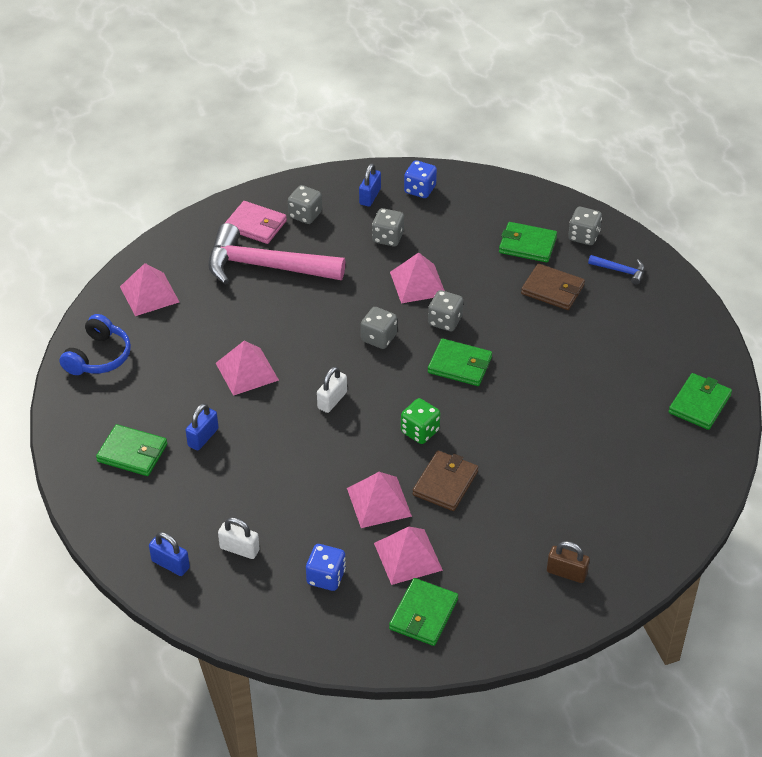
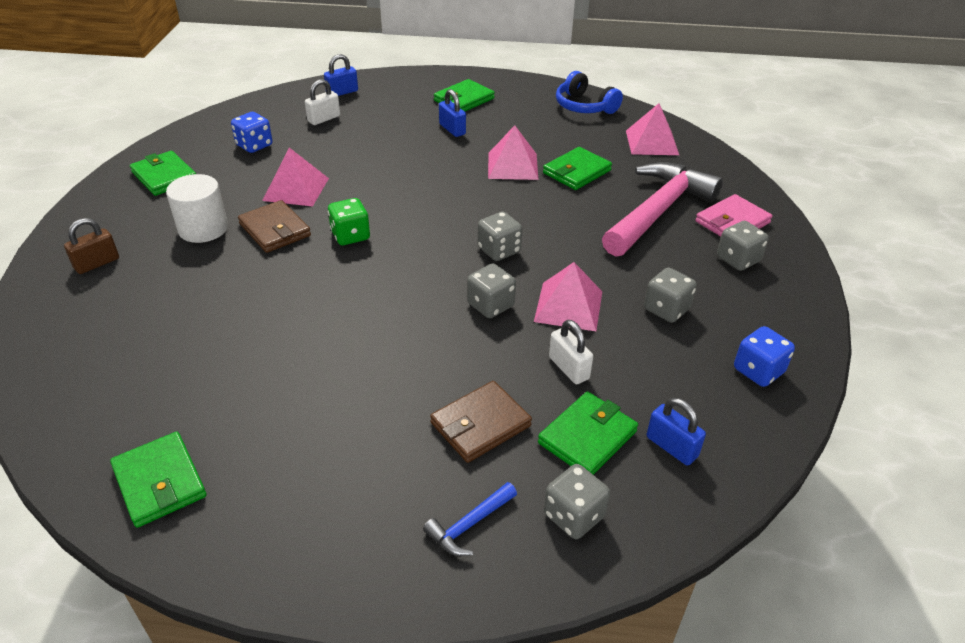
camera: 115 degrees right, 5 degrees down
(332, 400) = (437, 199): white padlock -> white padlock (568, 368)
(370, 196) = (757, 320): blue padlock -> blue padlock (671, 447)
(408, 556) = (225, 186): pink pyramid -> none
(459, 365) = (414, 292): green wallet -> green wallet (577, 172)
(476, 532) = (203, 229): none -> white cylinder

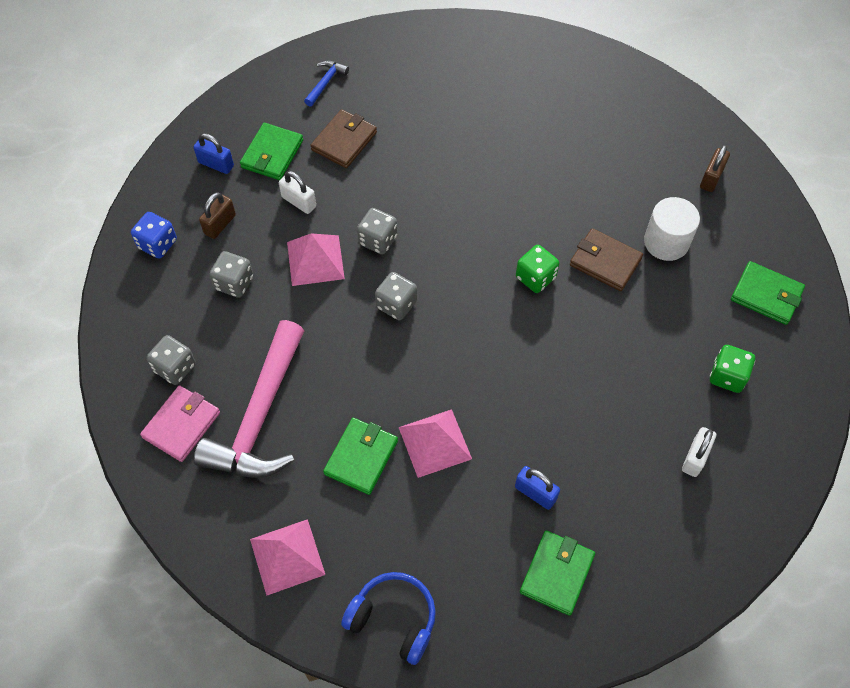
camera: 160 degrees right, 20 degrees up
(160, 482) = (511, 52): green wallet -> none
(254, 145) = (727, 376): blue dice -> green dice
(296, 189) = (629, 322): pink pyramid -> none
(342, 92) = (718, 529): blue padlock -> none
(574, 515) = (268, 105): grey dice -> none
(675, 371) = (220, 224): none -> brown padlock

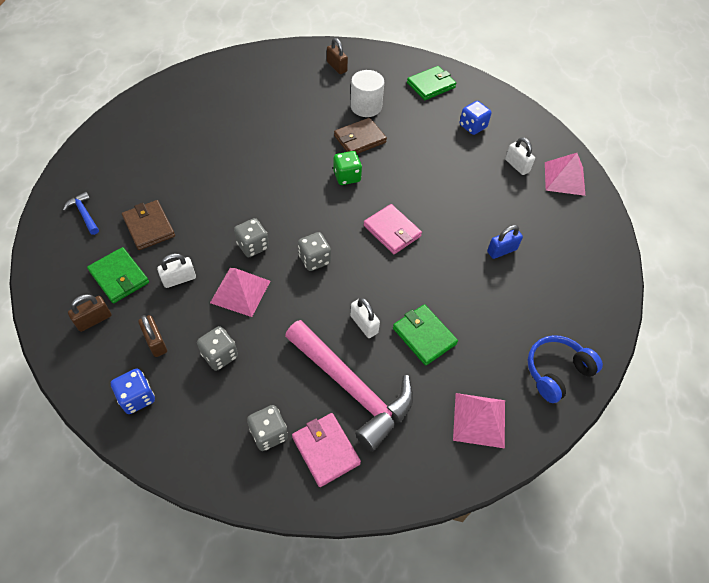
camera: 65 degrees left, 5 degrees down
(216, 164) = (94, 320): blue padlock -> brown padlock
(342, 391) = (364, 324): none -> white padlock
(435, 442) = (437, 287): pink pyramid -> pink pyramid (564, 178)
(486, 361) = (392, 231): none -> pink wallet
(557, 573) = (561, 266): green wallet -> none
(727, 376) = (472, 126): green dice -> blue dice

